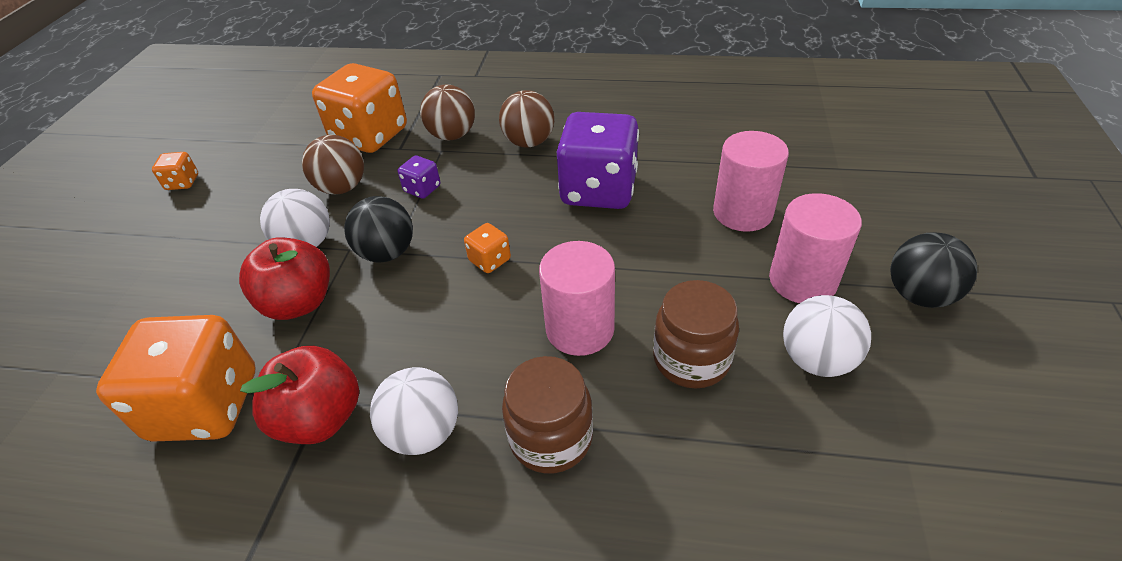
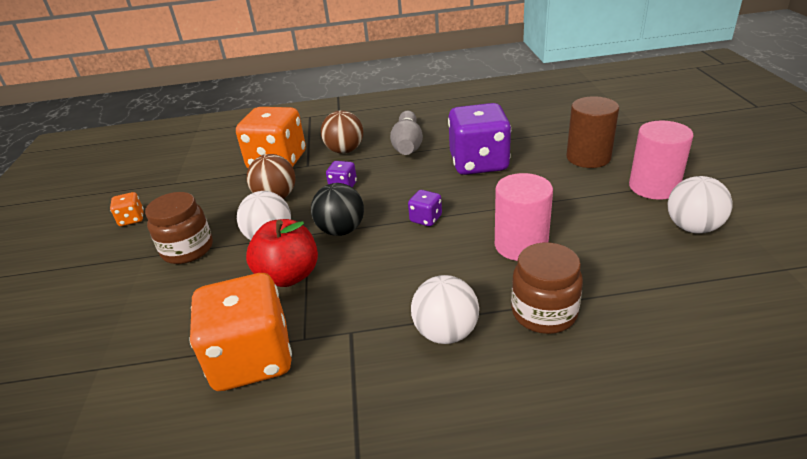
camera: 15 degrees left, 10 degrees down
(320, 418) = (357, 343): red apple -> none
(490, 260) = (426, 219): orange dice -> purple dice
(529, 142) = (407, 144): brown ball -> grey bowling pin
(691, 359) = (610, 245): brown jar -> brown jar (187, 249)
(742, 212) = (588, 157): pink cylinder -> brown cylinder
(919, 295) = (731, 180): black ball -> none

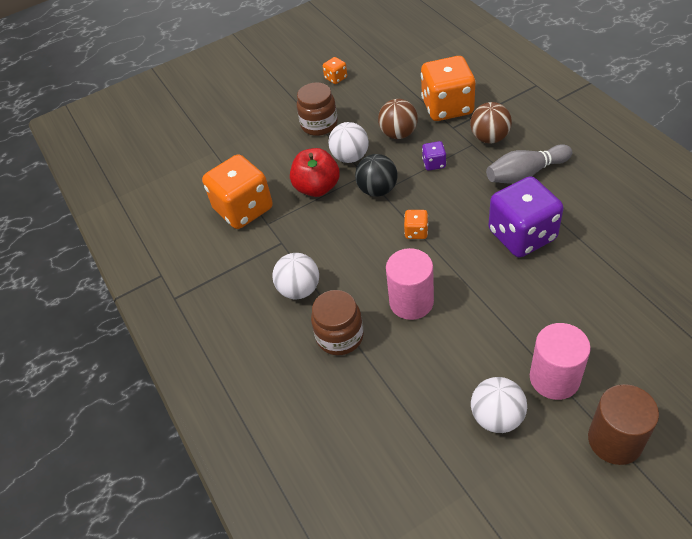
camera: 70 degrees right, 15 degrees up
(426, 219) = (416, 232): purple dice -> orange dice
(588, 157) = (583, 315): brown cylinder -> brown cylinder (615, 440)

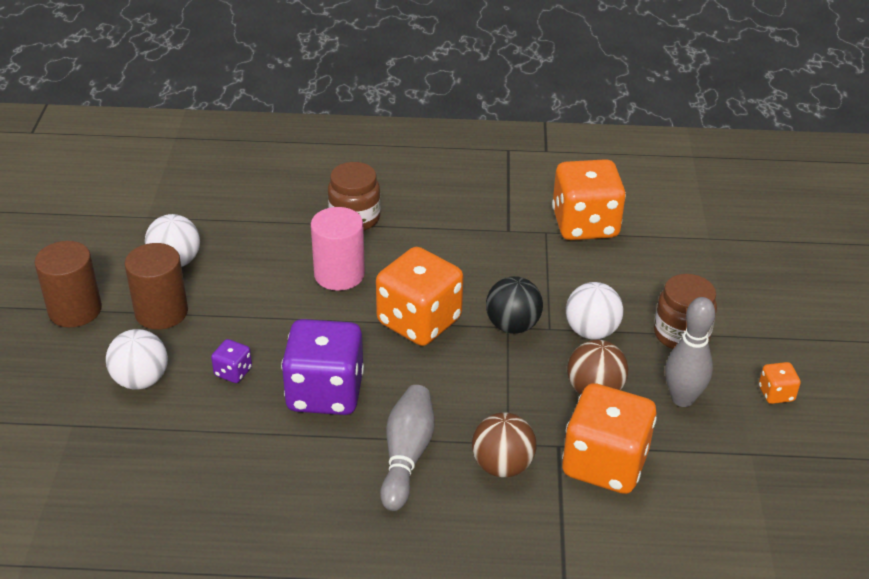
camera: 115 degrees right, 10 degrees down
(299, 289) = (434, 217): white ball -> white ball (141, 380)
(317, 188) = (564, 285): red apple -> none
(372, 103) = (682, 399): none -> grey bowling pin
(416, 232) = (419, 321): orange dice -> orange dice, size x2.30
(434, 163) = (508, 390): purple dice -> purple dice (233, 372)
(554, 378) = (161, 312): pink cylinder -> brown cylinder

